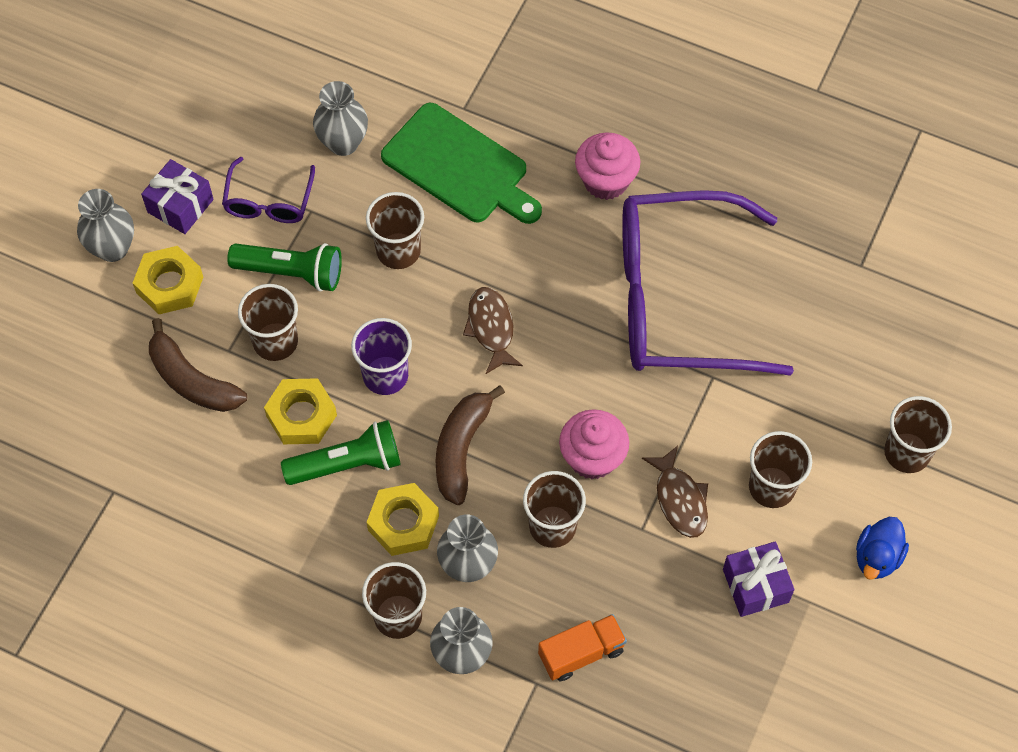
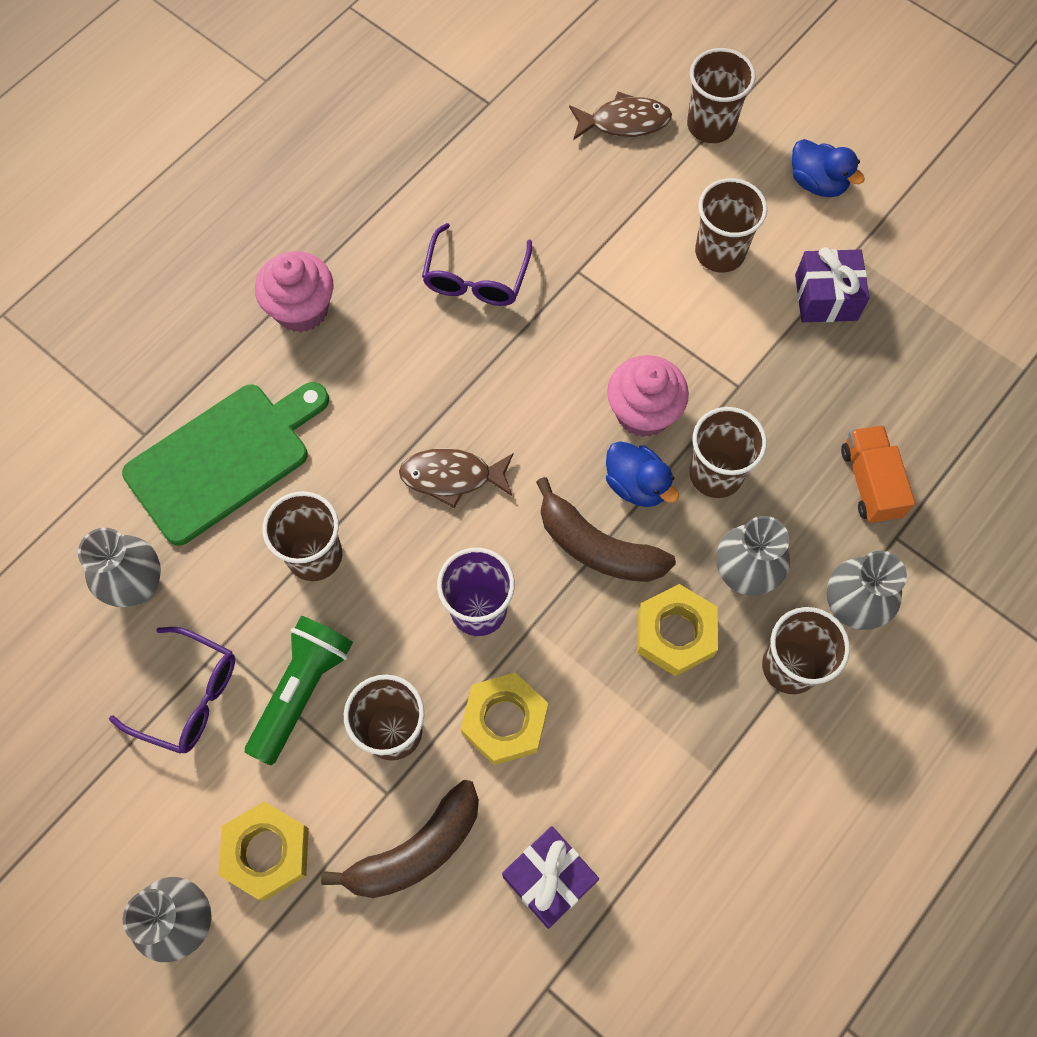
camera: 75 degrees left, 5 degrees up
(180, 206) = (152, 814): purple gift -> purple gift (549, 879)
(347, 464) = (583, 680): green flashlight -> none
(524, 467) = (637, 485): none -> blue duck
(678, 299) = (476, 278): purple glasses -> purple glasses, size x0.45
(680, 499) = (713, 340): brown fish -> brown fish (624, 122)

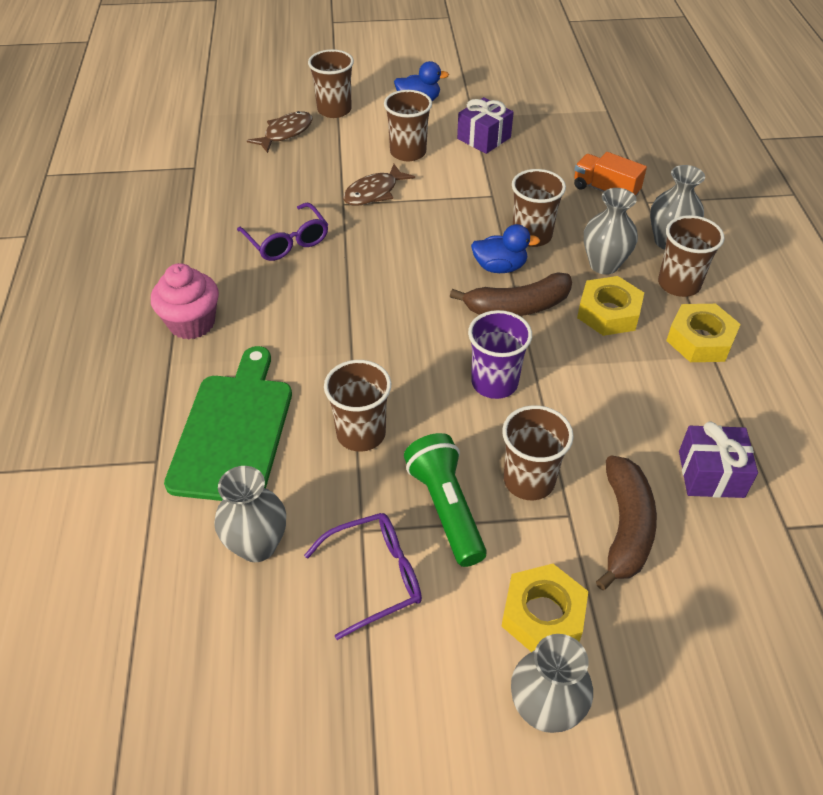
camera: 45 degrees left, 20 degrees down
(452, 477) = (394, 335): brown fish -> brown fish (374, 192)
(504, 721) = (582, 422): yellow nut -> yellow nut (700, 340)
(643, 412) = (460, 236): pink cupcake -> none

